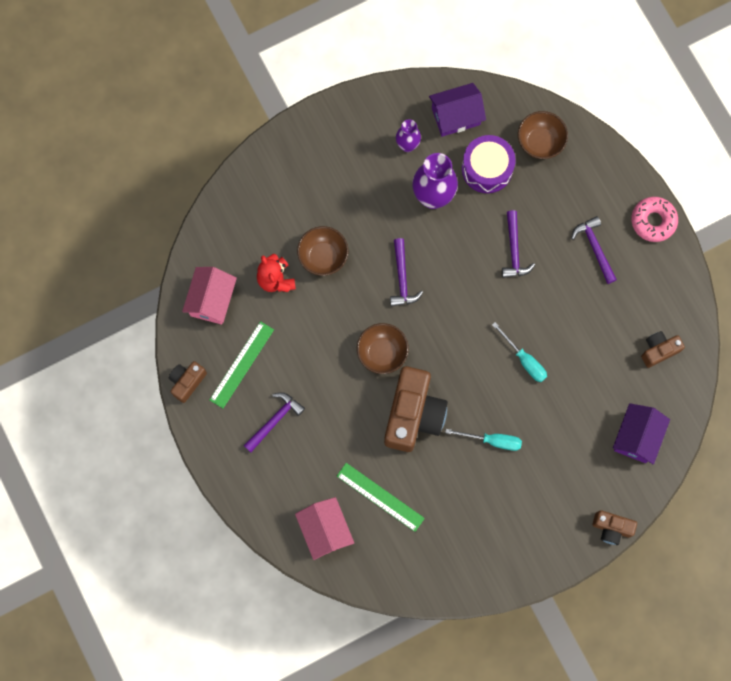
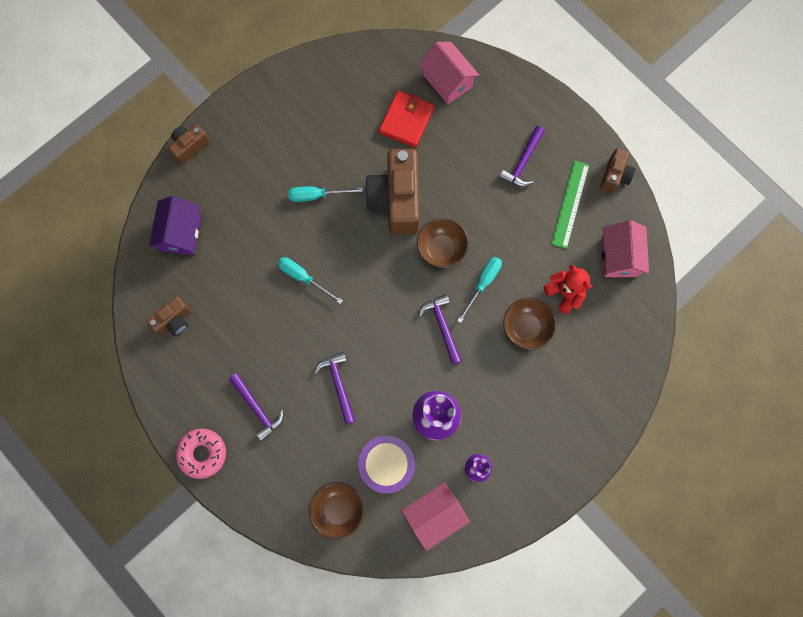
camera: 165 degrees right, 0 degrees up
(352, 308) = (483, 284): none -> turquoise screwdriver
(380, 497) = (406, 120): green ruler -> red wallet
(456, 116) = (434, 515): purple house -> pink house
(611, 528) = (189, 146): brown camera -> brown camera turned 45 degrees counterclockwise

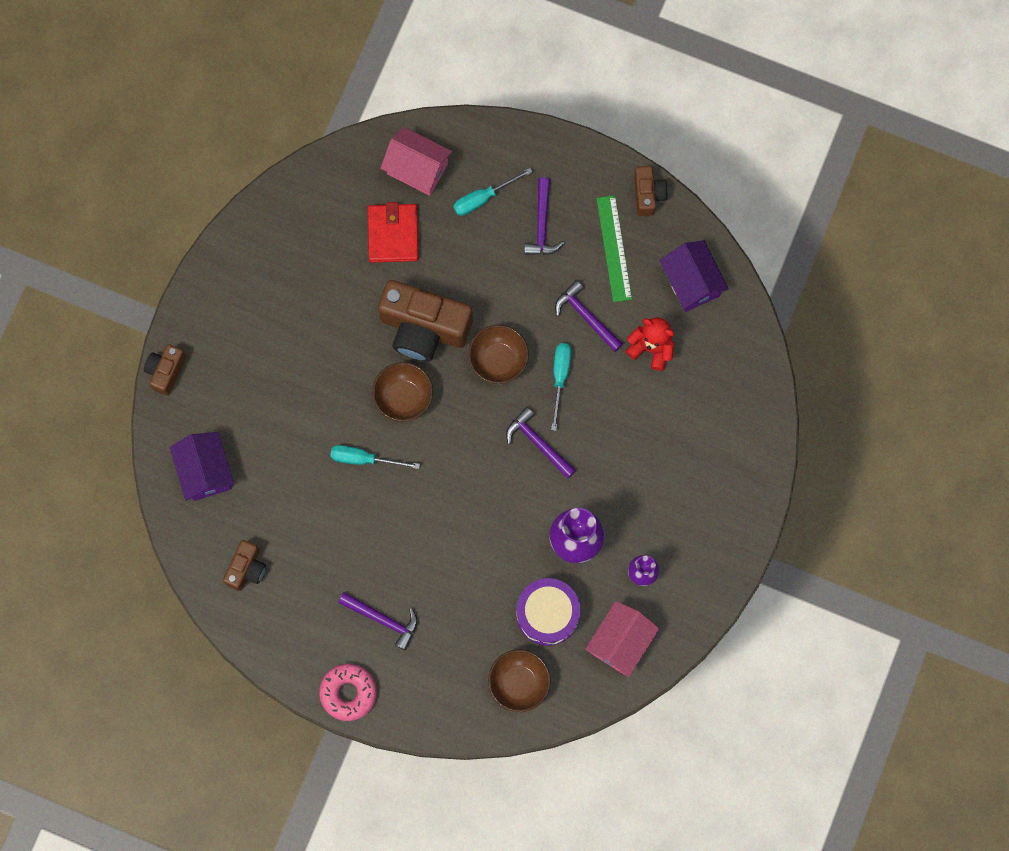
camera: 25 degrees left, 0 degrees up
(316, 195) = (334, 362): turquoise screwdriver -> turquoise screwdriver (483, 198)
(338, 384) = (457, 555): purple hammer -> purple hammer (586, 316)
(396, 200) = (424, 328): brown camera -> brown camera turned 45 degrees counterclockwise
(526, 327) = (627, 404): brown bowl -> brown bowl (403, 397)
(619, 256) = (691, 282): pink house -> purple house

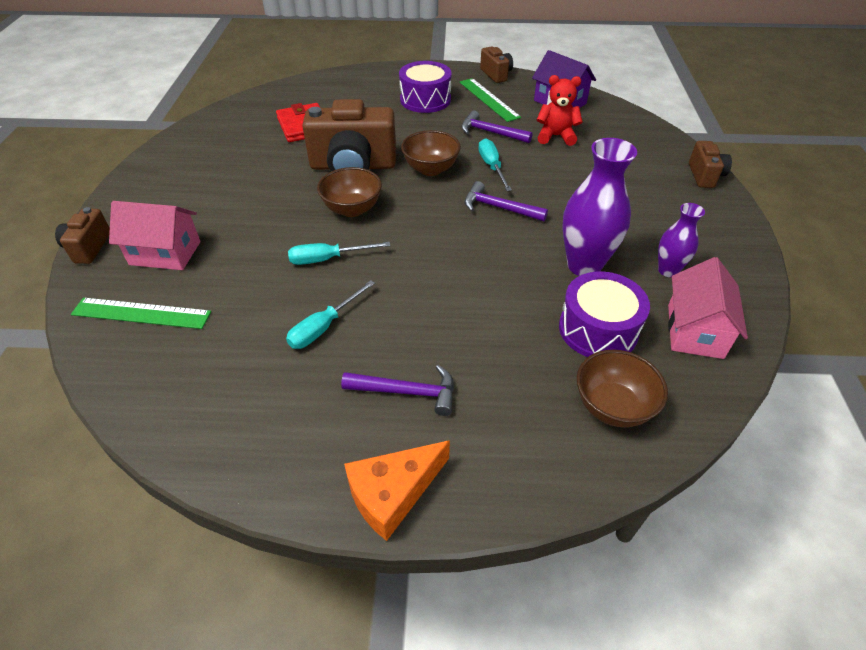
camera: 20 degrees left, 30 degrees down
(205, 471) = (141, 313): purple house -> green ruler
(247, 569) = (208, 391): brown camera -> brown camera (705, 176)
(348, 693) = (393, 493): pink donut -> orange cheese
(417, 169) = (311, 95): pink house -> pink house (165, 253)
(483, 198) = (371, 97): turquoise screwdriver -> turquoise screwdriver (324, 327)
(542, 224) = (425, 100): purple hammer -> purple drum

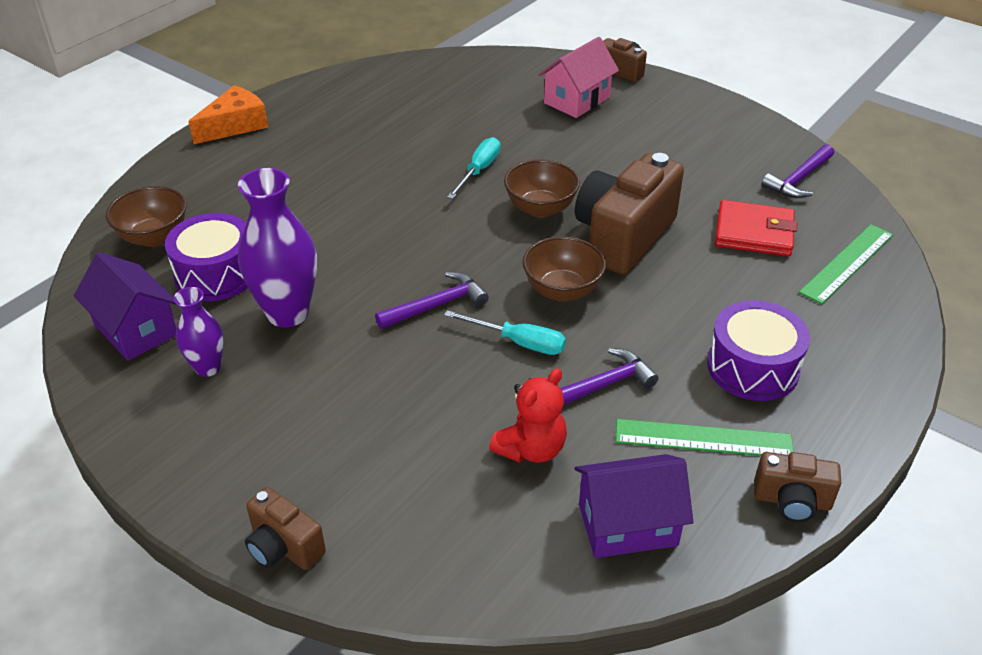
camera: 125 degrees right, 5 degrees down
(141, 313) = (510, 79): green ruler -> green ruler (847, 263)
(324, 327) = (400, 144): turquoise screwdriver -> none
(393, 493) = (235, 125): orange cheese -> orange cheese turned 45 degrees clockwise
(407, 392) = (294, 156): purple hammer -> purple hammer (799, 179)
(695, 331) = (135, 330): pink house -> purple house

